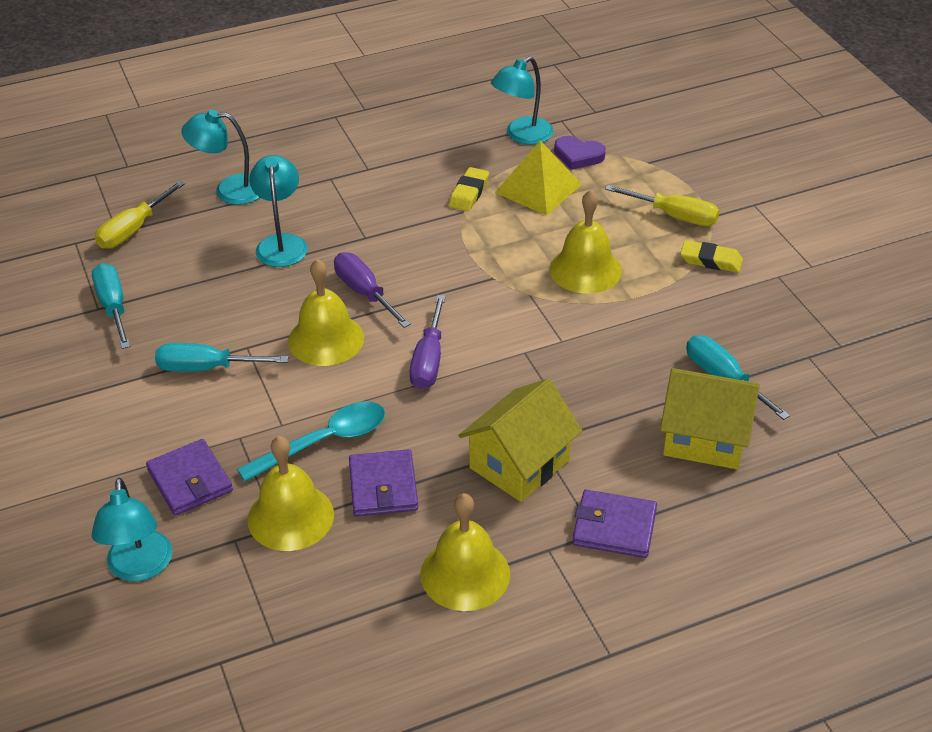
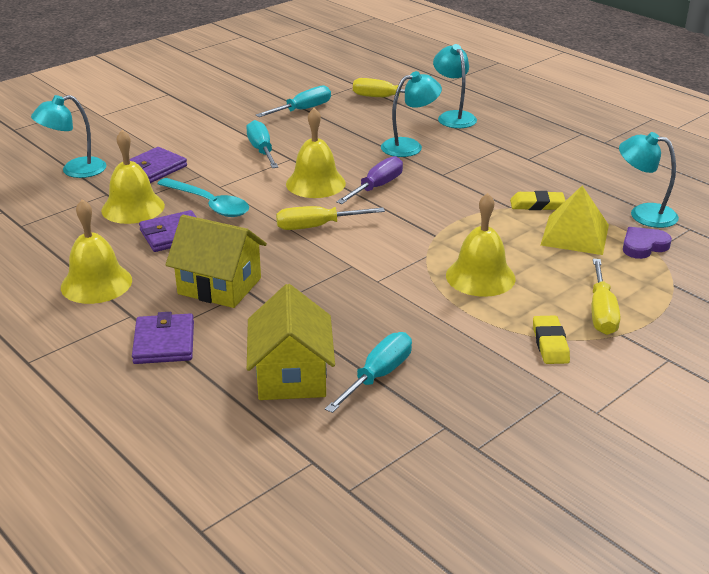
camera: 70 degrees right, 10 degrees down
(429, 360) = (317, 226): purple screwdriver -> yellow screwdriver
(578, 156) = (643, 246): purple heart -> purple heart turned 60 degrees clockwise

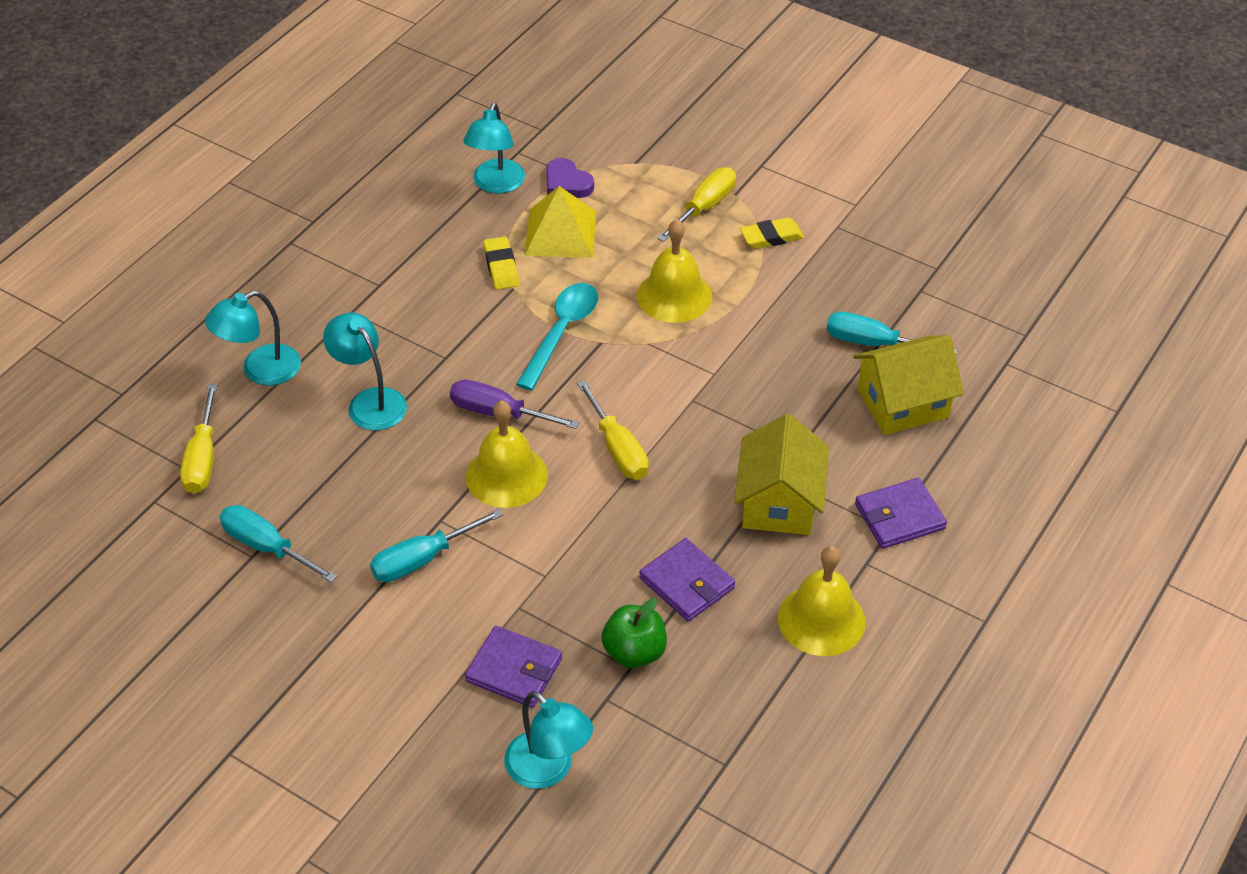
camera: 105 degrees left, 15 degrees up
(133, 207) = (634, 652): yellow bell -> green apple
(209, 204) = (598, 571): turquoise spoon -> turquoise spoon (561, 332)
(601, 312) = (704, 207): yellow screwdriver -> yellow screwdriver turned 45 degrees counterclockwise

